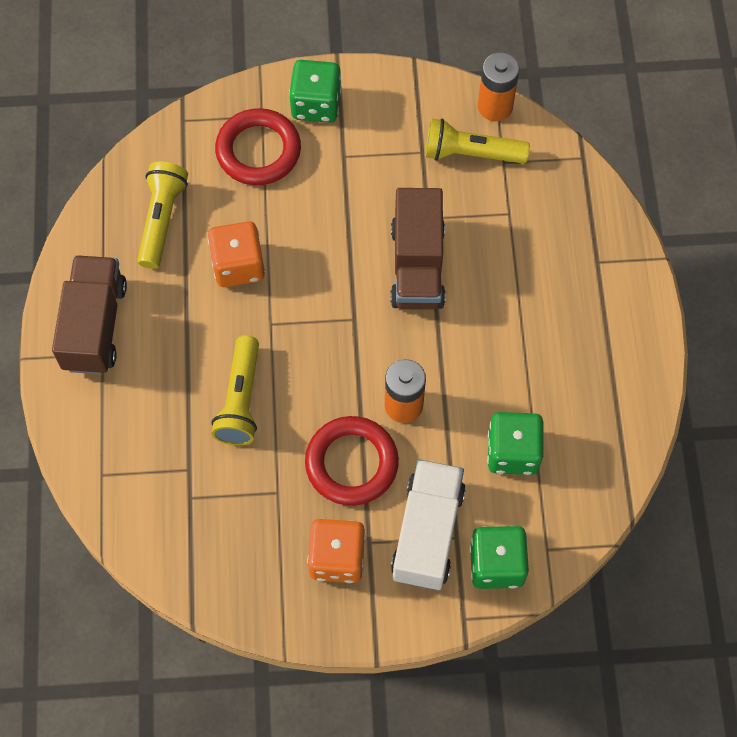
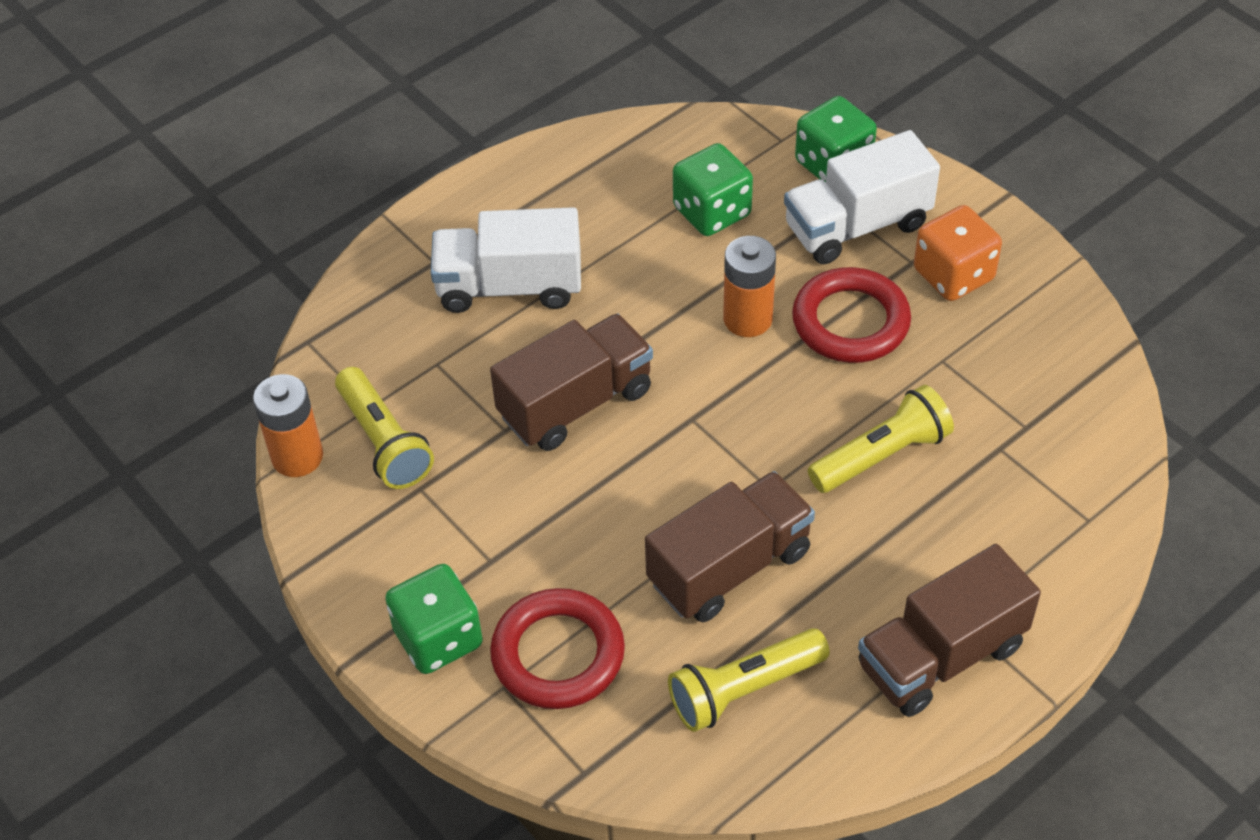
camera: 125 degrees left, 15 degrees down
(238, 265) = (729, 567): orange dice -> brown truck
(541, 290) = (509, 286): none -> white truck

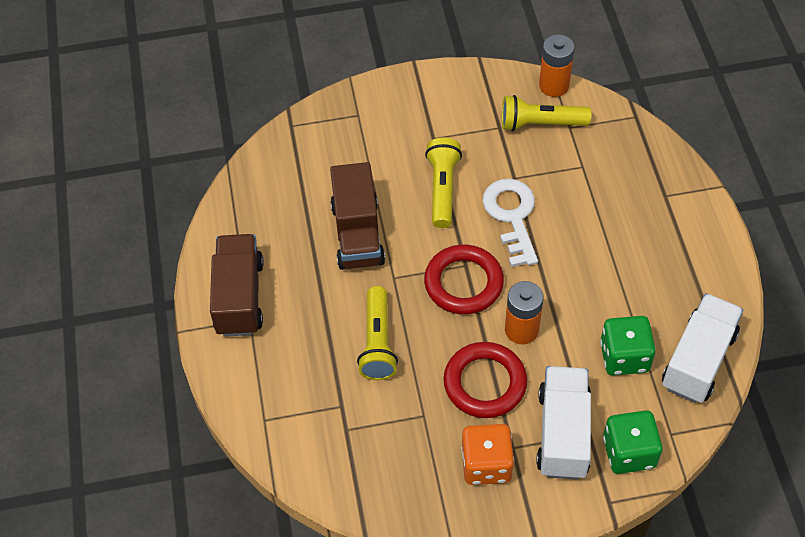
camera: 120 degrees right, 5 degrees up
(438, 638) = (402, 101): green dice -> none
(509, 286) = (622, 223): white truck -> white truck (698, 360)
(558, 654) = (359, 142): red ring -> red ring (463, 283)
(575, 403) = (512, 216): brown truck -> white key
(744, 689) = (285, 205): yellow flashlight -> yellow flashlight (442, 189)

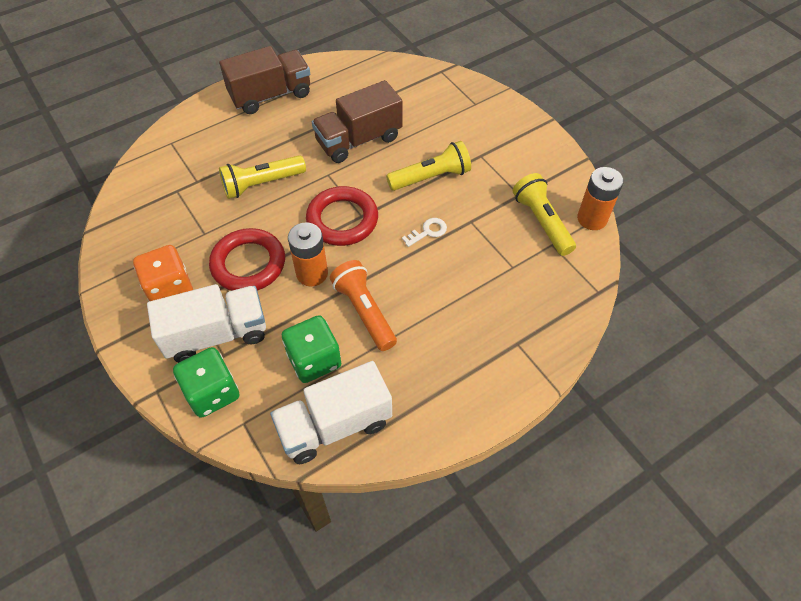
camera: 65 degrees right, 0 degrees up
(512, 216) = (428, 231): white key -> white key, size x0.48
(585, 299) = (364, 311): none -> orange flashlight
(698, 360) = (335, 425): white truck -> white truck turned 150 degrees clockwise

